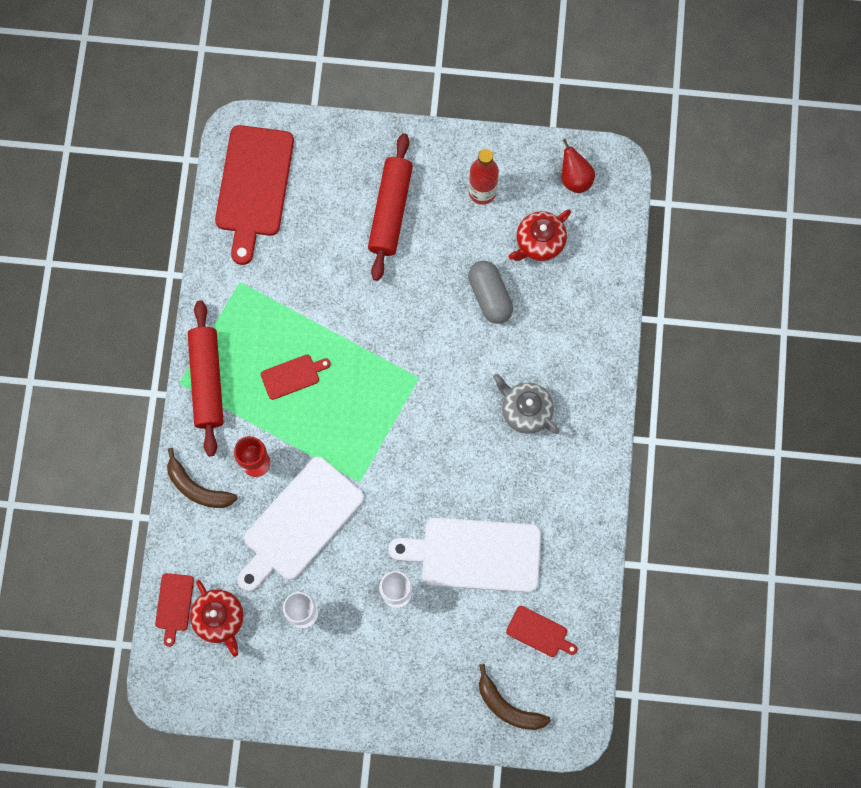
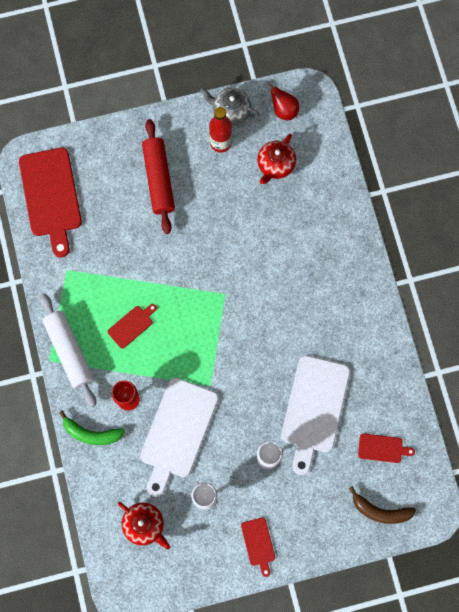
camera: 20 degrees left, 0 degrees up
(174, 605) = (106, 527): red cutting board -> red cutting board (258, 544)
(197, 488) = (91, 433): brown banana -> green banana
(207, 381) = (69, 351): red rolling pin -> white rolling pin
(474, 554) = (314, 408): white cutting board -> white cutting board turned 60 degrees counterclockwise
(490, 296) = (254, 216): grey capsule -> none
(525, 410) = (311, 290): grey teapot -> grey teapot (230, 111)

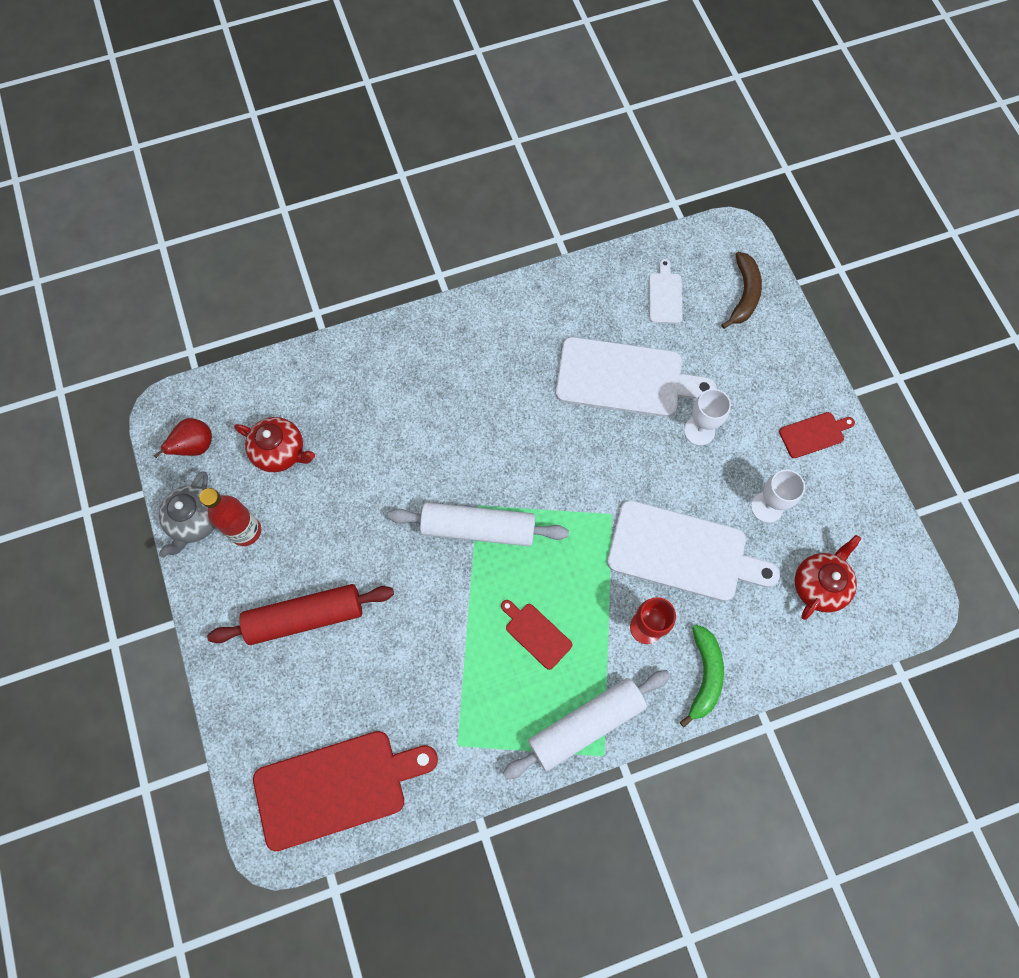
camera: 95 degrees left, 5 degrees down
(208, 293) = (478, 528): none -> white rolling pin
(382, 448) = (665, 295): red cutting board -> white cutting board

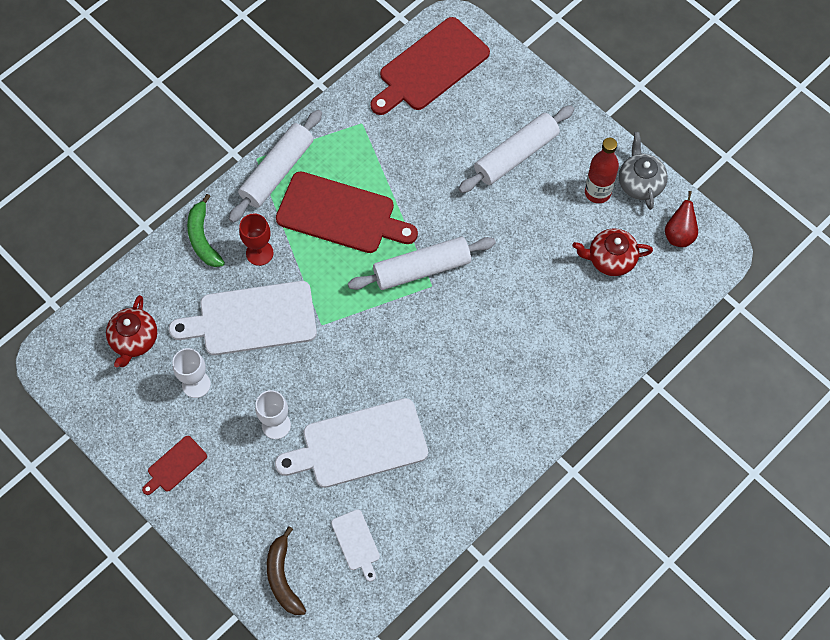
camera: 155 degrees right, 5 degrees down
(305, 617) = (516, 155): red rolling pin -> white rolling pin
(536, 634) = (340, 214): red cutting board -> red cutting board, size x2.12

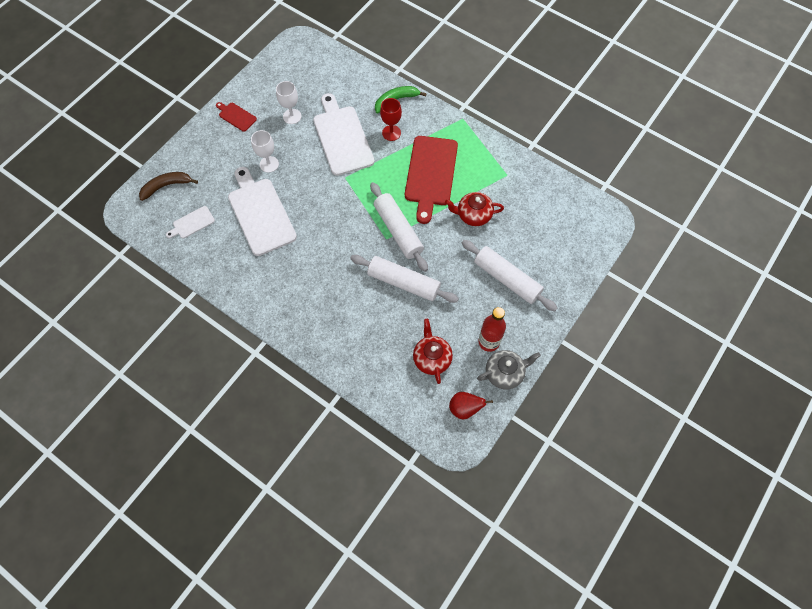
camera: 80 degrees right, 0 degrees up
(134, 340) = (317, 79): red teapot -> red teapot (473, 215)
(277, 172) = (455, 132): white rolling pin -> white rolling pin (403, 283)
(430, 67) = (567, 211): red cutting board -> none

